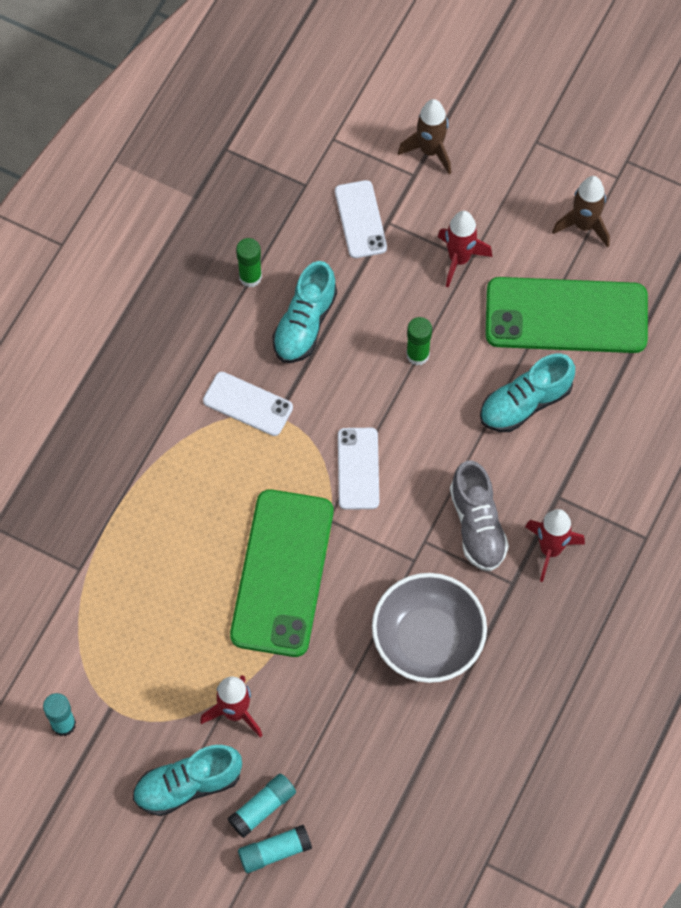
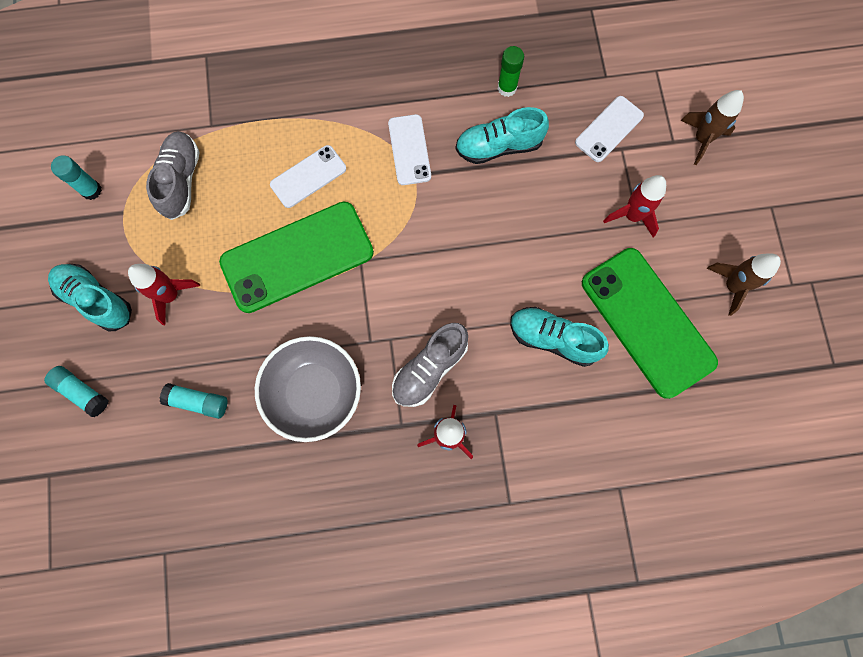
camera: 55 degrees right, 10 degrees up
(118, 632) = (181, 180): none -> grey shoe
(262, 808) = (110, 362): turquoise glue stick -> turquoise glue stick (198, 402)
(358, 468) = (414, 255): white phone -> white phone (308, 176)
(417, 355) = (533, 237): green glue stick -> none

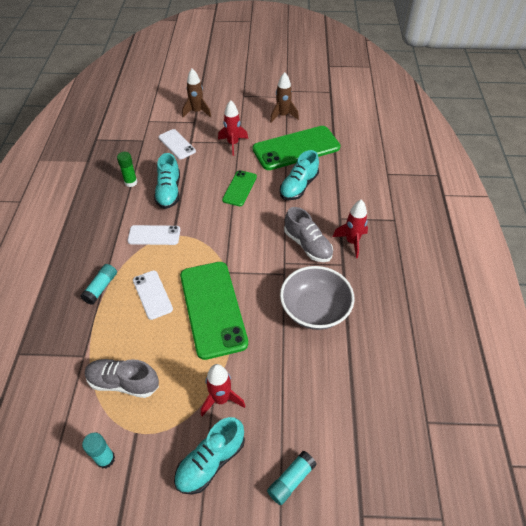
camera: 80 degrees left, 25 degrees down
(198, 402) = (311, 386): turquoise glue stick -> turquoise glue stick (101, 288)
(529, 247) = (239, 188): none -> green phone

